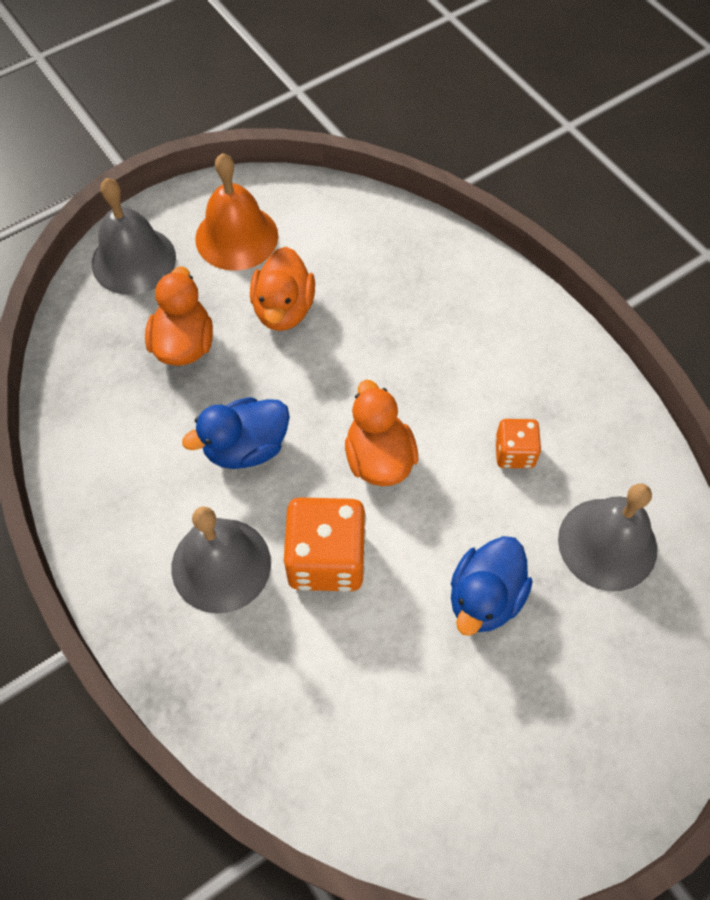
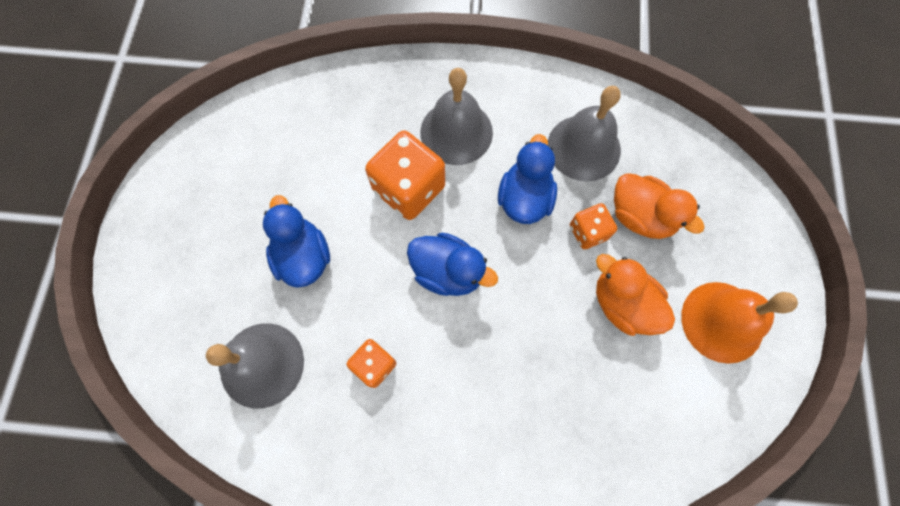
camera: 130 degrees right, 10 degrees up
(133, 260) = (747, 233): grey bell -> grey bell (583, 147)
(236, 374) = (588, 232): none -> orange dice
(379, 458) = (448, 272): orange duck -> blue duck

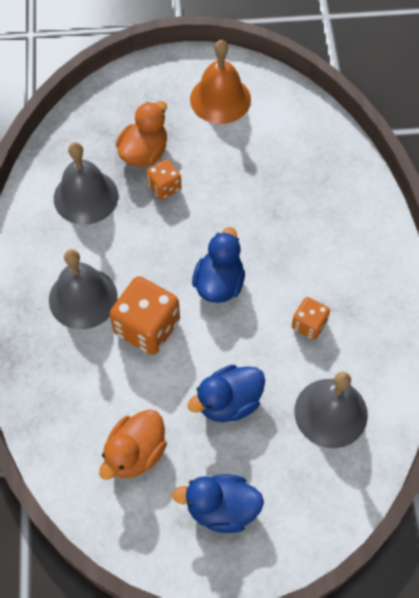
camera: 100 degrees left, 10 degrees down
(524, 198) = (141, 235): blue duck -> blue duck (221, 509)
(622, 304) = (220, 160): orange duck -> orange duck (135, 453)

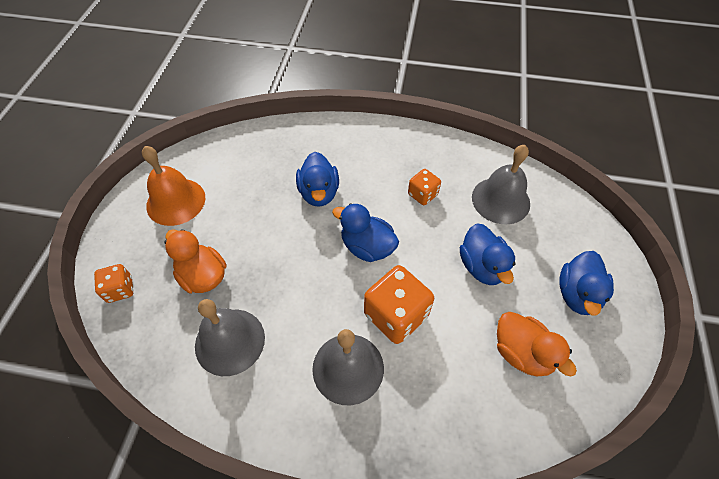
camera: 75 degrees left, 5 degrees down
(164, 187) = (250, 267): orange dice -> orange dice (120, 289)
(274, 220) = (319, 193): none -> blue duck

